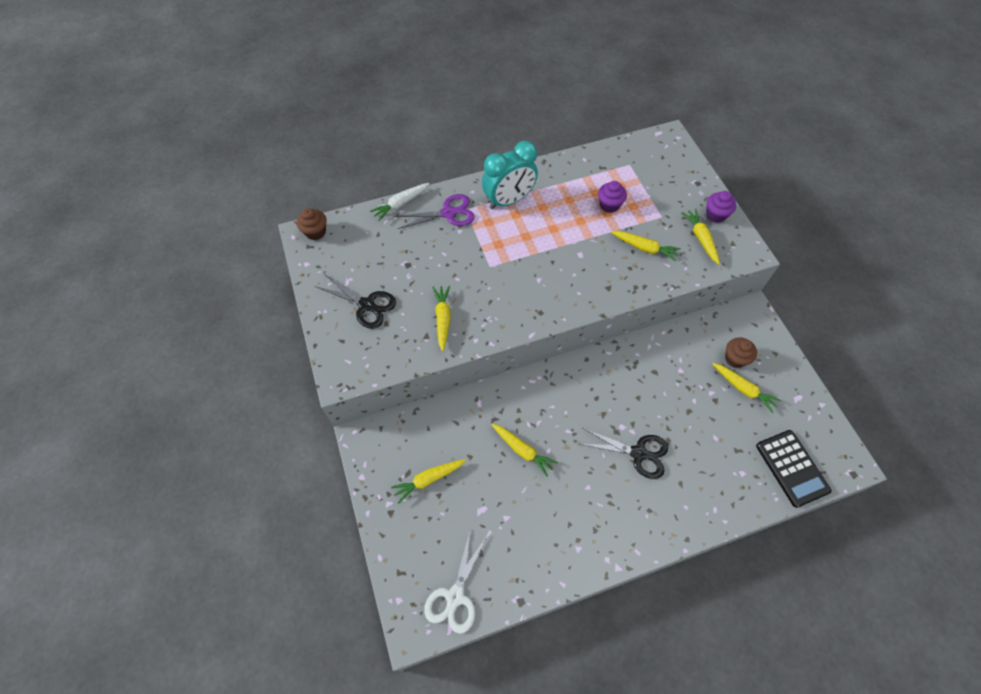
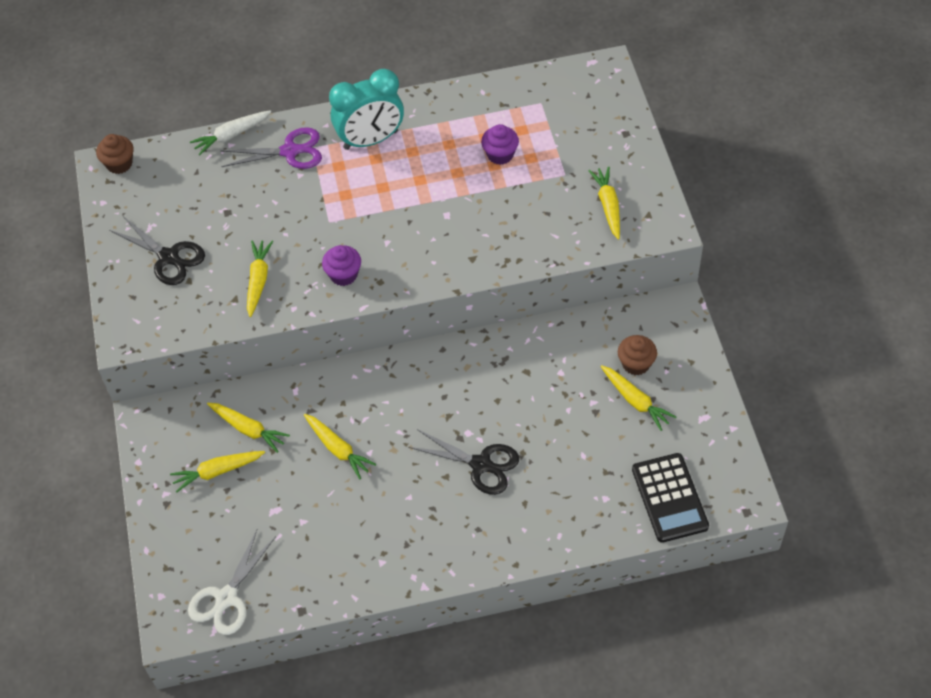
camera: 10 degrees right, 5 degrees down
(644, 248) = (531, 213): yellow carrot -> yellow carrot (248, 429)
(715, 215) = (637, 177): purple cupcake -> purple cupcake (343, 275)

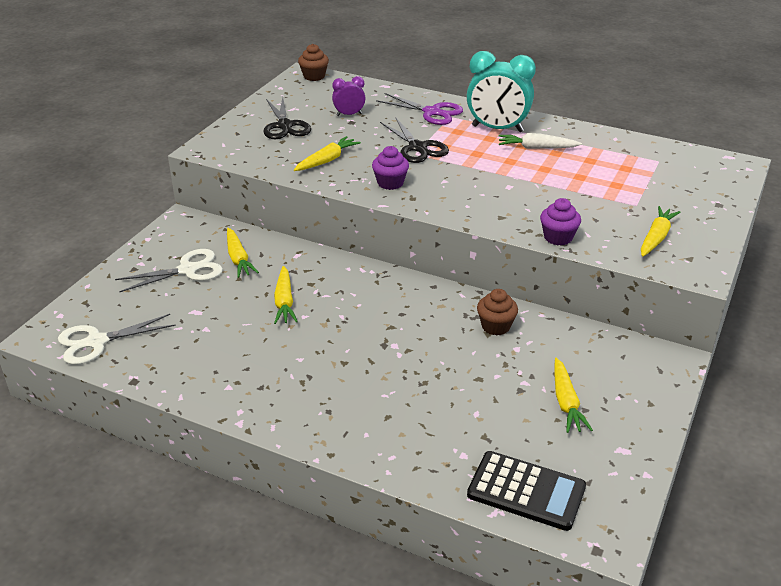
camera: 35 degrees right, 20 degrees down
(214, 202) = (349, 114): none -> purple clock
(217, 472) = (188, 270): yellow carrot -> white scissors
(231, 135) = (402, 91): white carrot -> white carrot (536, 148)
(481, 464) = (381, 371): black scissors -> black scissors (417, 148)
(500, 154) = (592, 173): purple cupcake -> purple cupcake (558, 237)
(636, 364) = (593, 377): brown cupcake -> brown cupcake (495, 326)
(669, 498) = (526, 491): black calculator -> black calculator turned 90 degrees counterclockwise

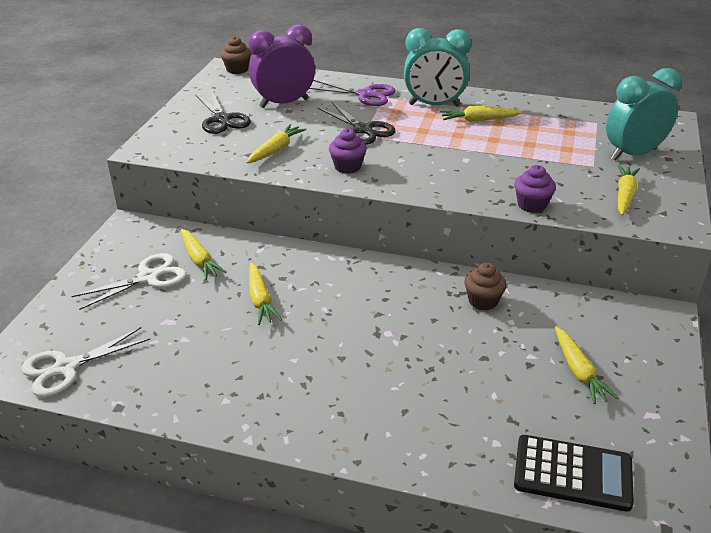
camera: 10 degrees left, 0 degrees up
(349, 114) = (284, 103): purple clock -> purple clock, size x1.94
(536, 148) = (478, 120): white carrot -> yellow carrot
(683, 197) = (633, 154): none -> turquoise clock

